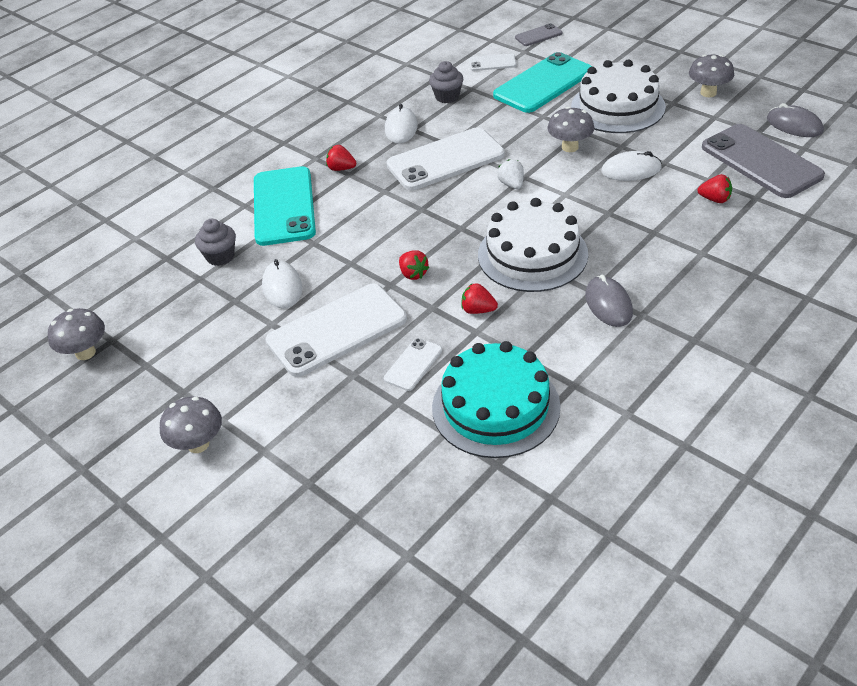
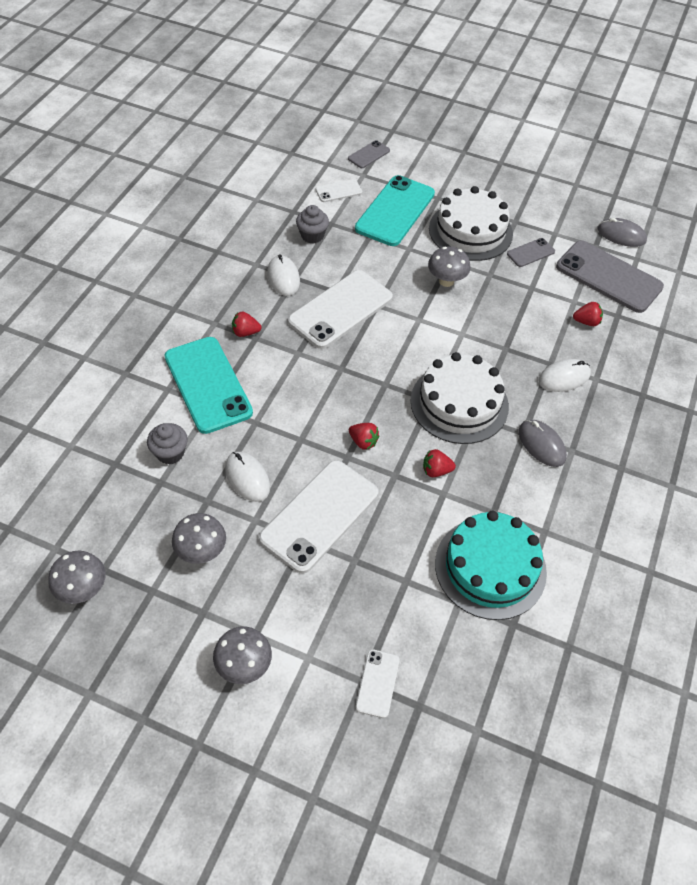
camera: 25 degrees left, 10 degrees up
(413, 364) = (403, 538): white phone -> white phone (377, 683)
(512, 184) = (411, 329): white strawberry -> none
(631, 170) = (507, 300): white mouse -> white mouse (564, 377)
(677, 131) = (530, 253): none -> grey phone
(708, 93) = (540, 207): grey mushroom -> grey mushroom (201, 551)

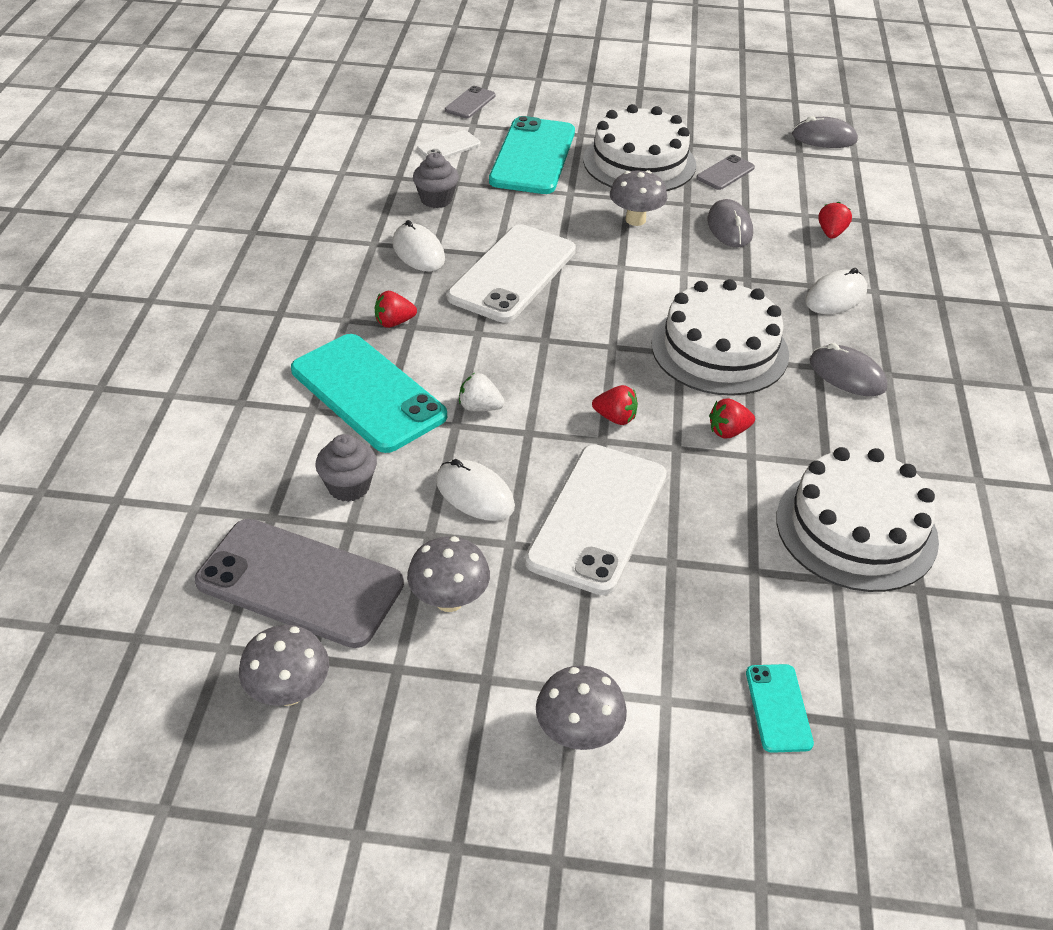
camera: 15 degrees left, 10 degrees down
(276, 412) = (480, 407): none -> white strawberry
(377, 683) = (778, 708): white phone -> turquoise phone
(490, 567) = (856, 529): turquoise cake -> white cake
(512, 301) = (729, 227): none -> grey mouse
(586, 322) = (831, 233): red strawberry -> red strawberry turned 60 degrees counterclockwise
(608, 277) = (832, 182): grey phone -> grey phone (300, 583)

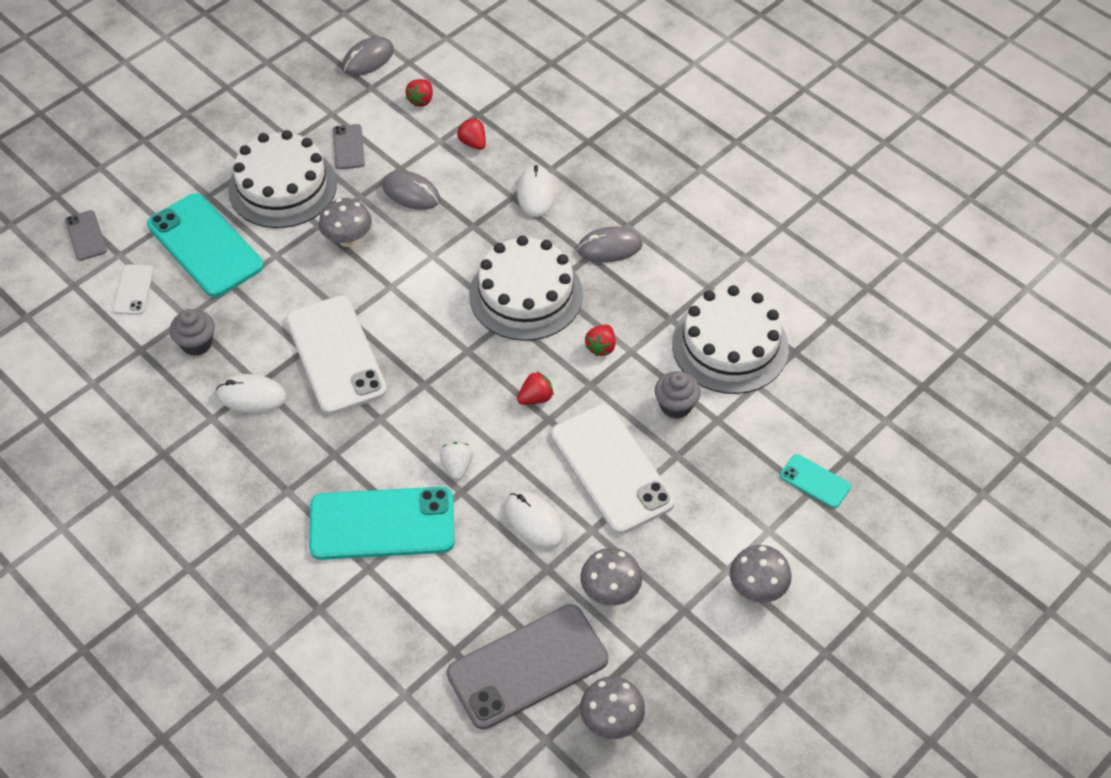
camera: 50 degrees left, 10 degrees up
(349, 486) = (465, 589): grey cupcake -> grey cupcake (675, 405)
(394, 322) = (320, 462): red strawberry -> red strawberry (421, 100)
(475, 494) = (534, 521): white mouse -> white mouse turned 60 degrees clockwise
(480, 407) = (457, 467): white strawberry -> white strawberry turned 120 degrees clockwise

